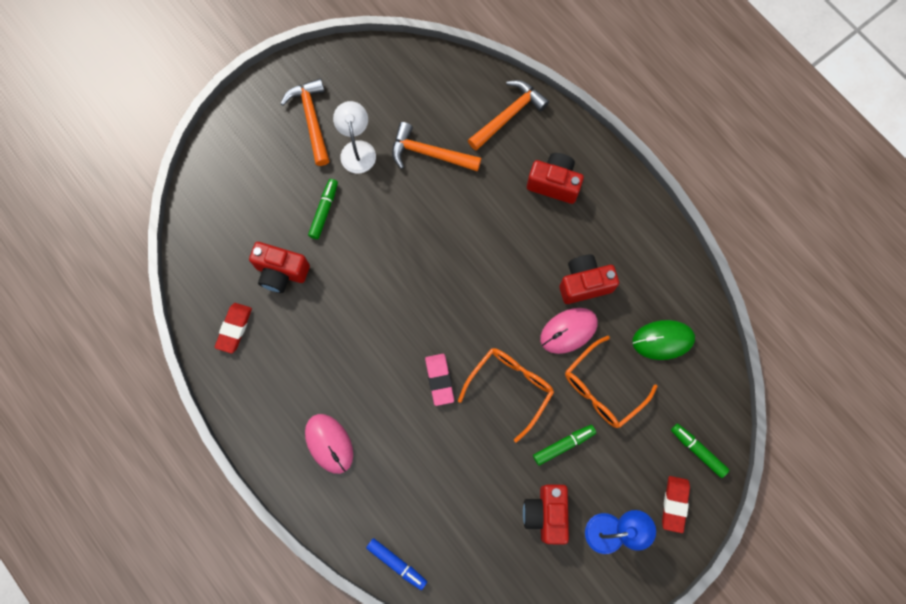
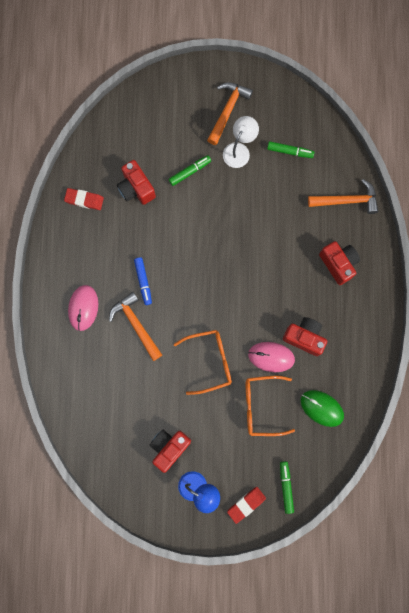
camera: 40 degrees right, 5 degrees up
(234, 328) = (84, 200): red eraser -> red eraser turned 45 degrees clockwise
(397, 563) = (65, 404): blue marker -> blue marker (143, 282)
(429, 153) = (279, 186): orange hammer -> orange hammer (136, 324)
(439, 380) = (173, 323): pink eraser -> none
(563, 445) = (212, 418): green marker -> green marker (290, 151)

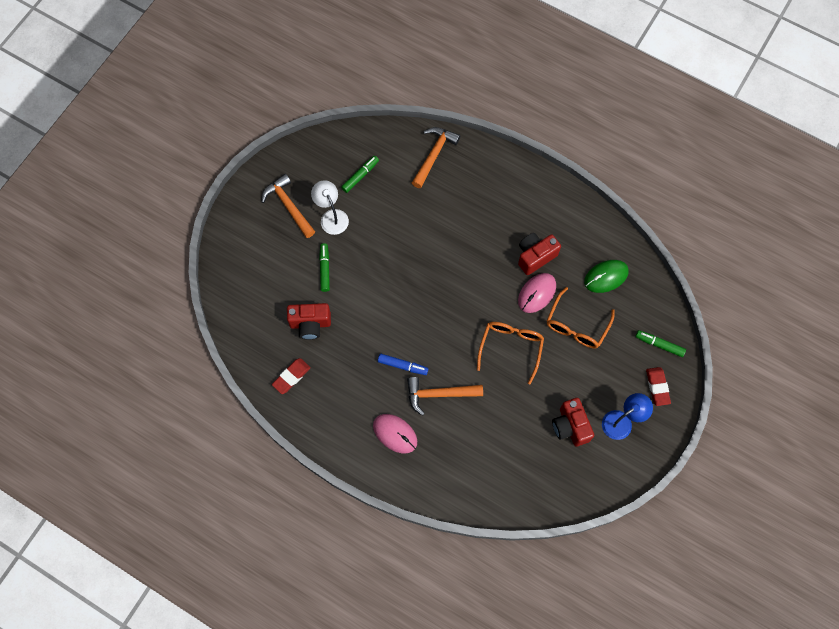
camera: 60 degrees left, 10 degrees down
(338, 264) = (486, 193): red camera -> none

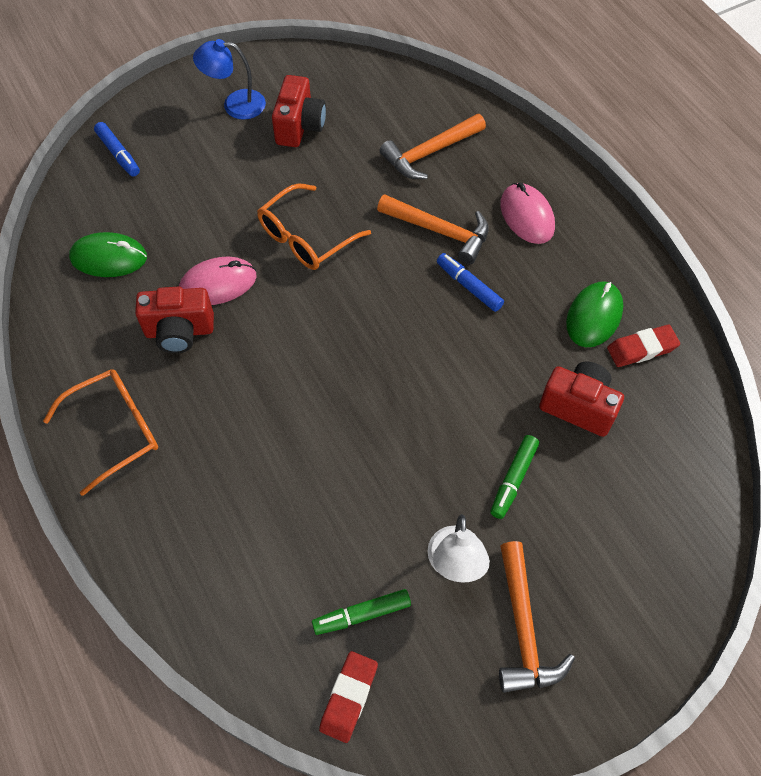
camera: 150 degrees left, 10 degrees down
(325, 384) = (594, 316): none -> green mouse
(434, 155) = (208, 581): orange hammer -> orange hammer (429, 153)
(576, 325) = (200, 221): orange glasses -> orange glasses (116, 430)
(657, 387) = (163, 116): red eraser -> red eraser (349, 697)
(659, 344) = (118, 154): green marker -> blue marker

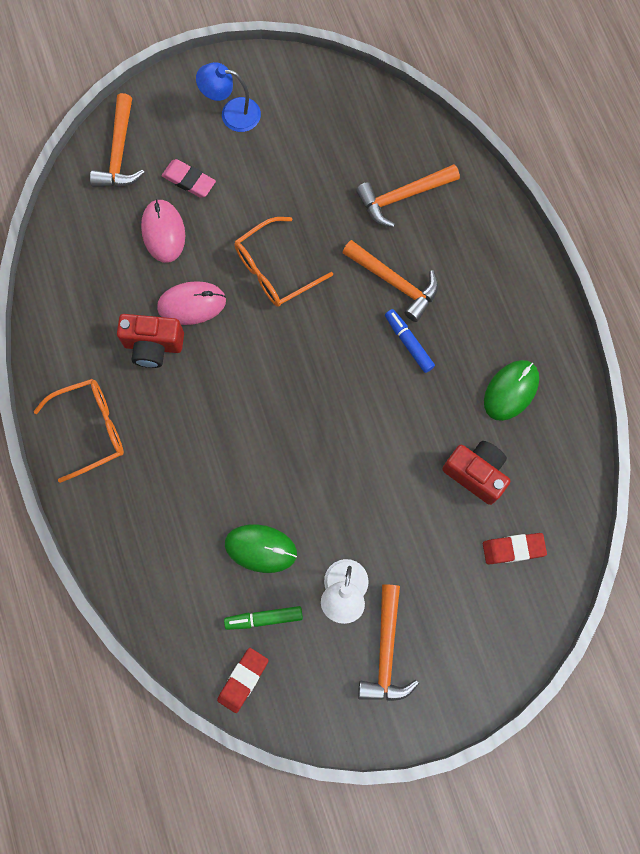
camera: 10 degrees right, 15 degrees up
(109, 258) = (101, 262): green mouse -> green mouse (261, 548)
(118, 154) = (119, 153): blue marker -> orange hammer
(198, 169) = (189, 180): none -> pink eraser
(300, 127) = (288, 148): red camera -> none
(513, 479) = (406, 528): green marker -> none
(526, 216) = (476, 279): pink mouse -> pink mouse (163, 232)
(641, 349) = (544, 429): red eraser -> red eraser (513, 549)

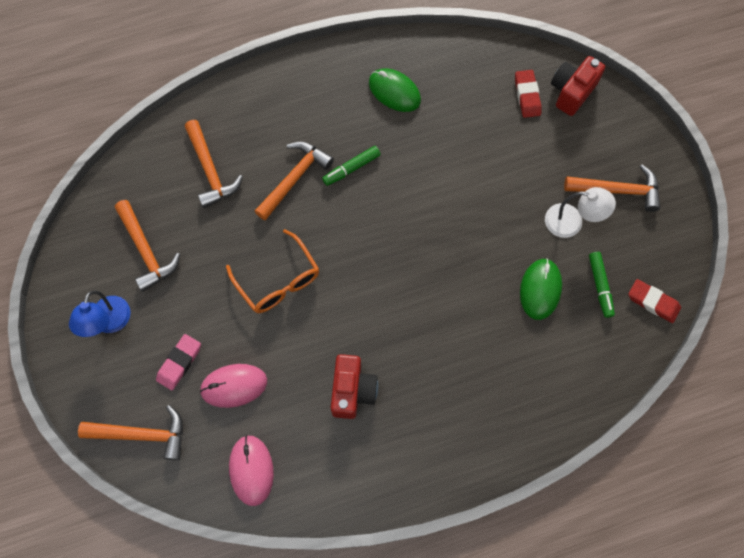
camera: 90 degrees left, 5 degrees down
(91, 429) = (436, 446): orange glasses -> none
(192, 304) = (310, 356): pink mouse -> pink mouse (251, 470)
(309, 141) = (146, 251): none -> orange hammer
(408, 343) = (351, 168): blue marker -> green marker
(476, 473) = (466, 120): red camera -> red camera (571, 92)

